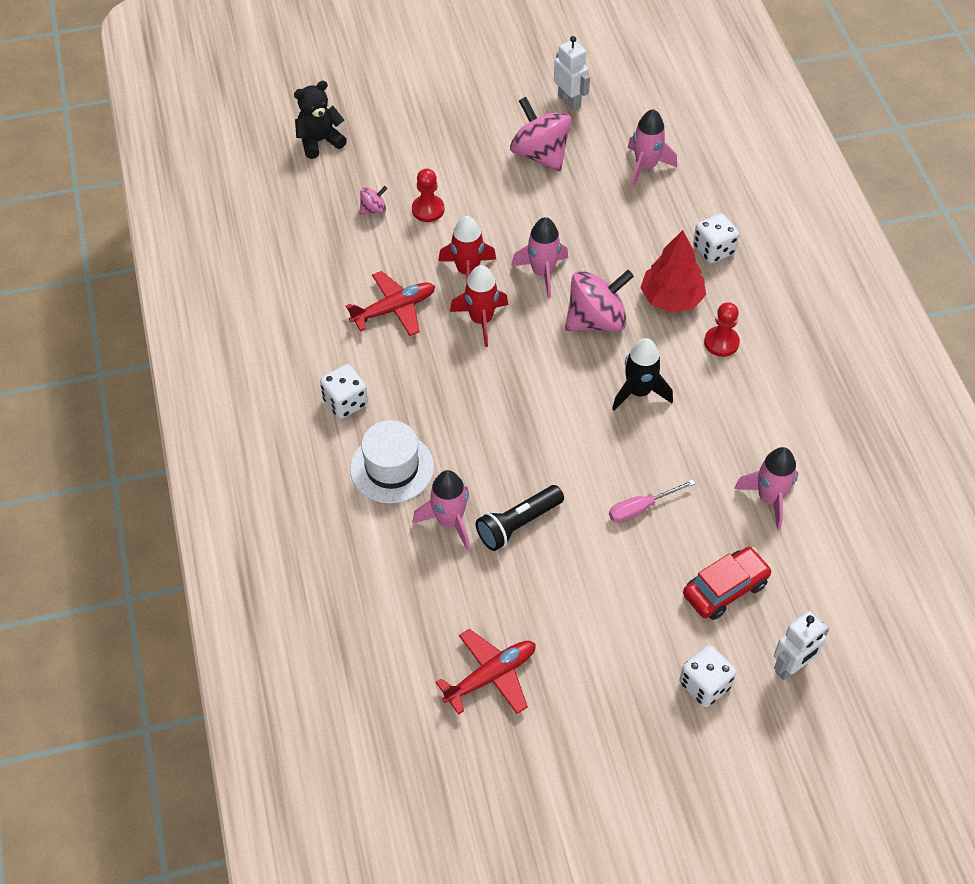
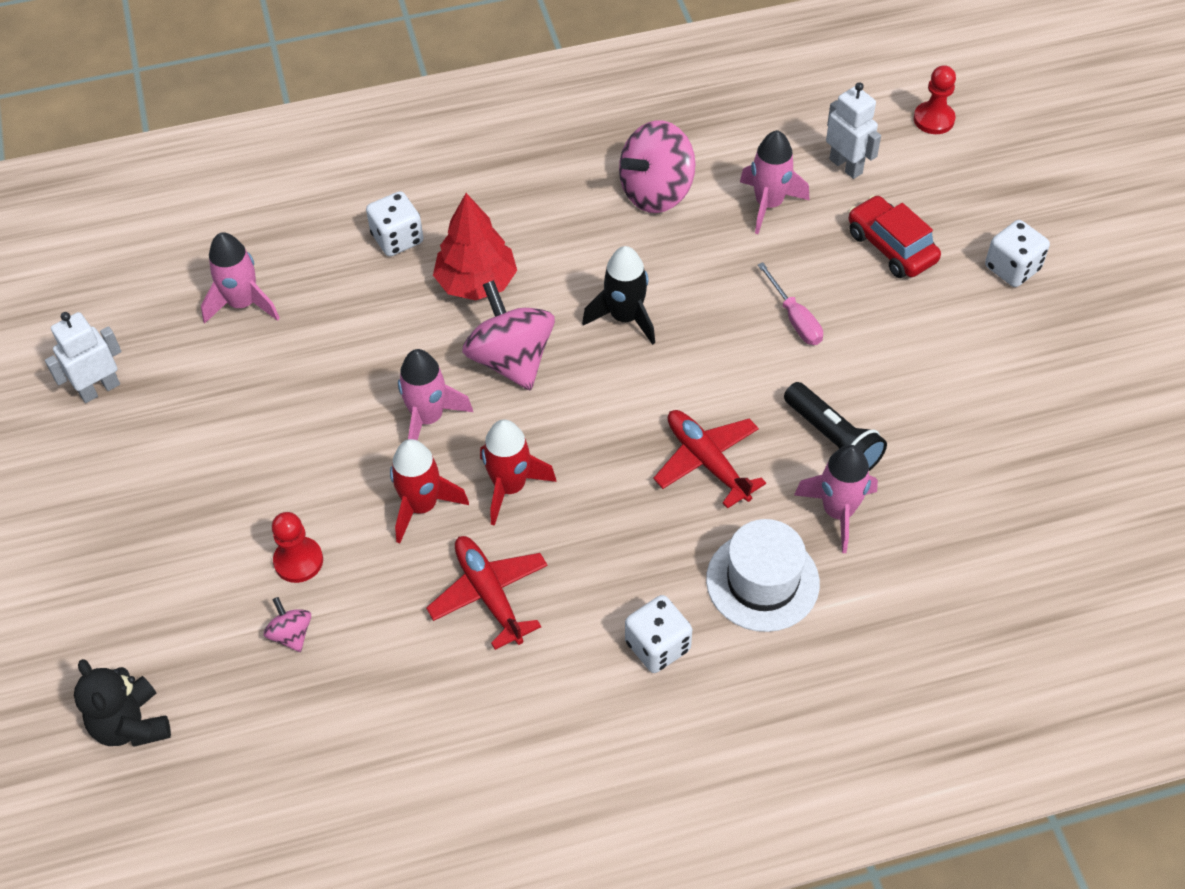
camera: 90 degrees left, 0 degrees up
(491, 676) = (1044, 461): red plane -> red plane (707, 461)
(540, 154) = (203, 423): pink spinning top -> pink spinning top (656, 192)
(721, 342) = (547, 237): red pawn -> red pawn (933, 119)
(792, 667) = (975, 197): white robot -> white robot (846, 166)

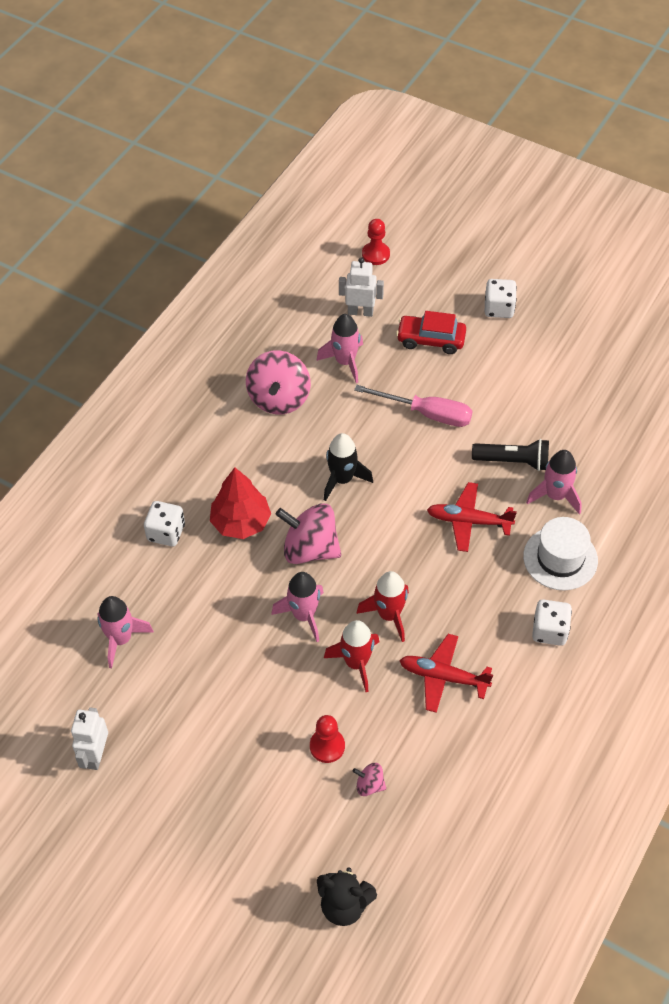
camera: 45 degrees left, 0 degrees up
(794, 319) = (427, 414): pink screwdriver -> pink screwdriver, size x1.57

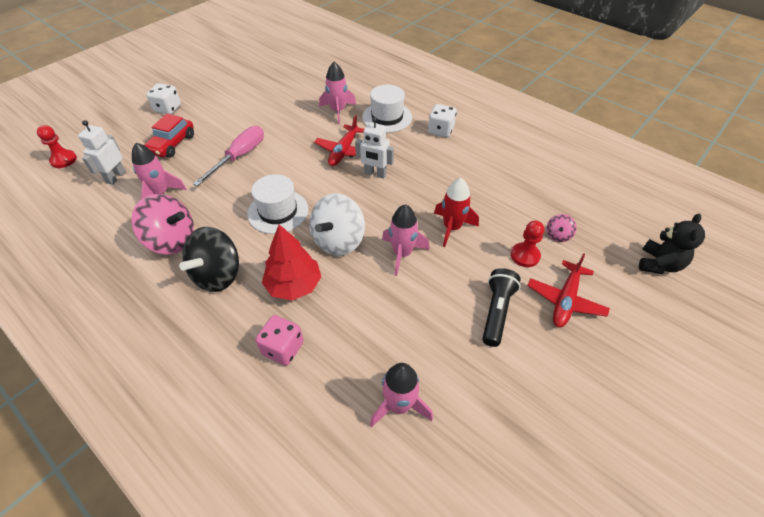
camera: 80 degrees left, 5 degrees down
(95, 755) = (535, 445): white robot -> white robot (375, 174)
(166, 532) = (283, 348): white dice -> pink dice
(242, 453) = (218, 275): none -> black spinning top
(310, 549) = (338, 241): pink spinning top -> white spinning top
(342, 479) = (278, 211): black rocket -> white hat
(389, 615) = (412, 203): red rocket -> none
(443, 677) = (469, 183): red plane -> red plane (565, 300)
(513, 461) = (302, 124): black flashlight -> black flashlight (497, 312)

